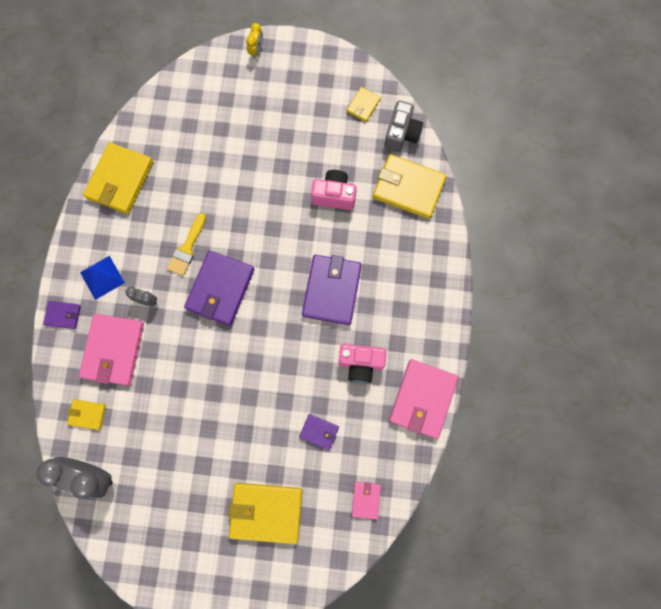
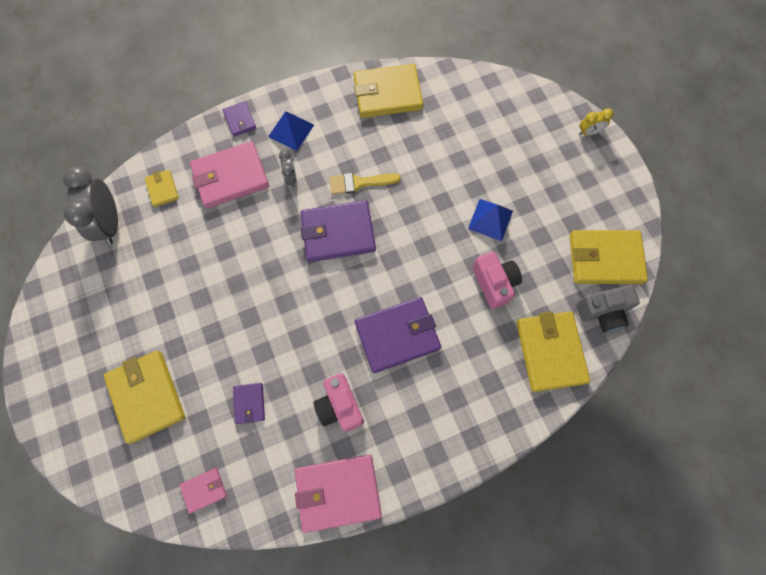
camera: 60 degrees right, 5 degrees down
(282, 167) = (490, 219): none -> blue pyramid
(363, 105) = (605, 259): yellow wallet -> yellow wallet, size x2.01

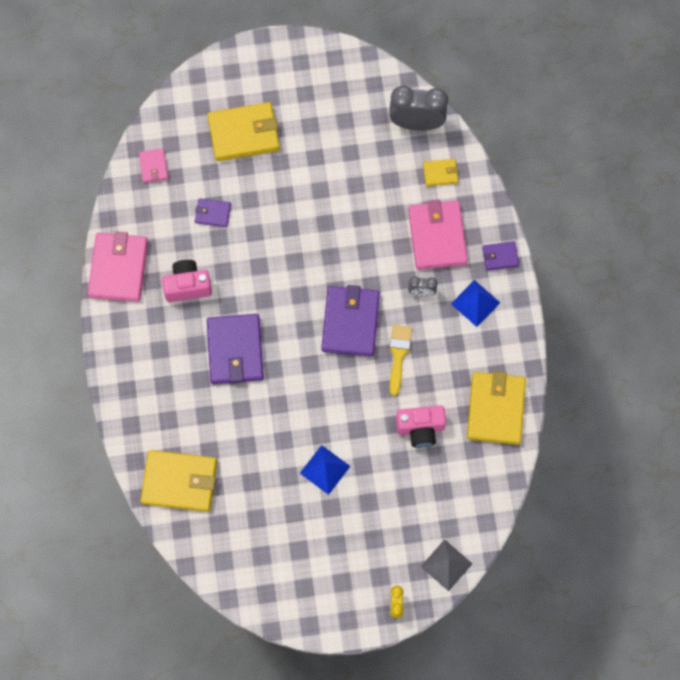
camera: 105 degrees right, 0 degrees up
(494, 283) = (259, 452): pink camera -> pink camera (420, 429)
(539, 102) = (446, 565): none -> grey pyramid
(602, 312) = (201, 543): grey camera -> none
(605, 259) = (253, 567): yellow wallet -> none

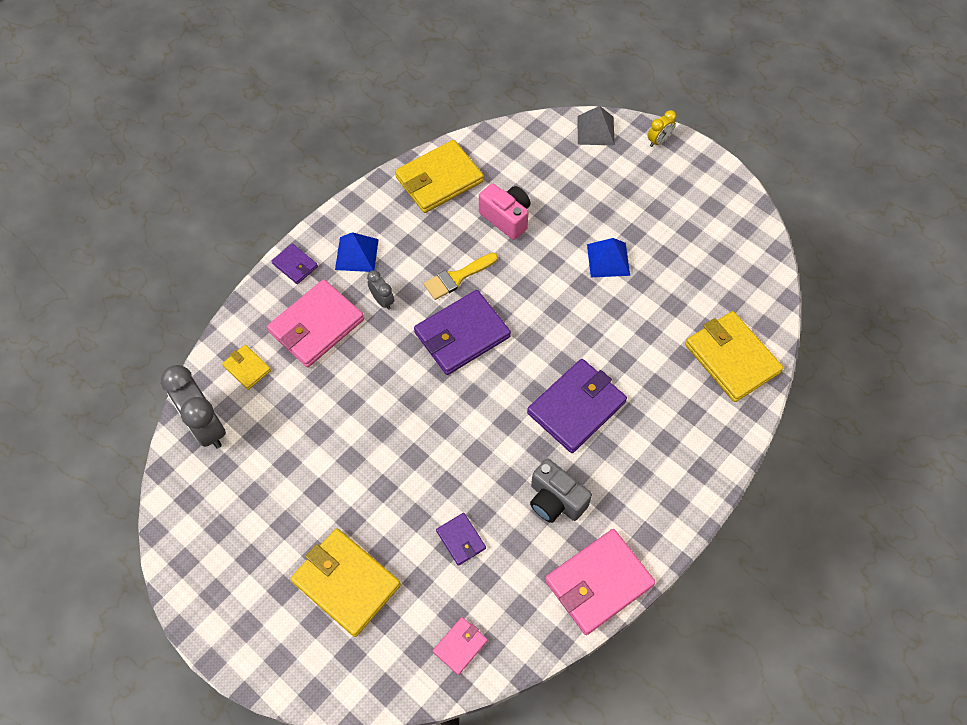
camera: 130 degrees left, 10 degrees down
(187, 286) = (555, 500): pink camera -> grey camera

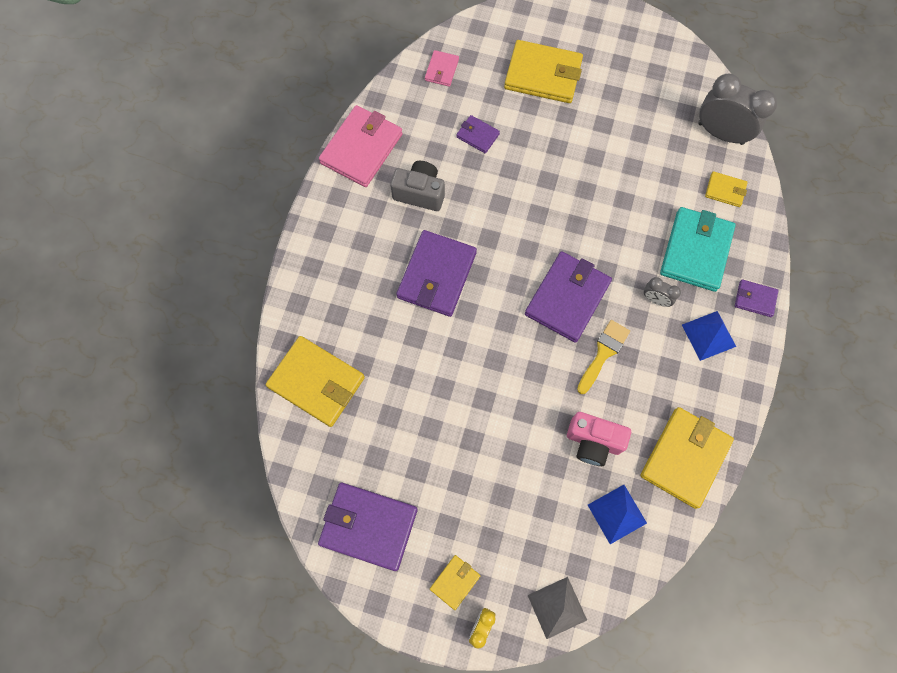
camera: 155 degrees right, 10 degrees up
(316, 326) = (695, 251): pink wallet -> turquoise wallet
(608, 260) = (471, 438): blue pyramid -> blue pyramid (617, 513)
(667, 173) = (455, 582): none -> yellow wallet
(722, 233) = (369, 526): none -> purple wallet

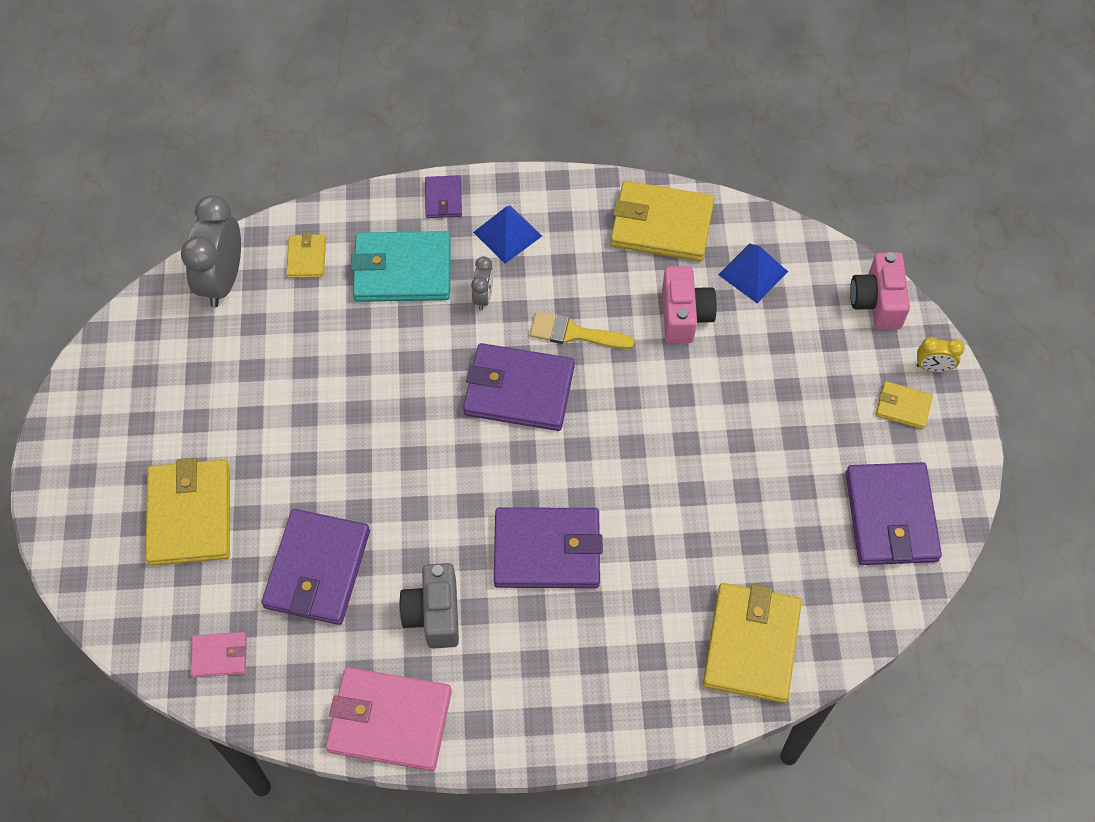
camera: 110 degrees left, 10 degrees down
(477, 135) = (317, 569): purple wallet -> purple wallet, size x2.01
(557, 607) = (877, 302): grey pyramid -> pink camera

